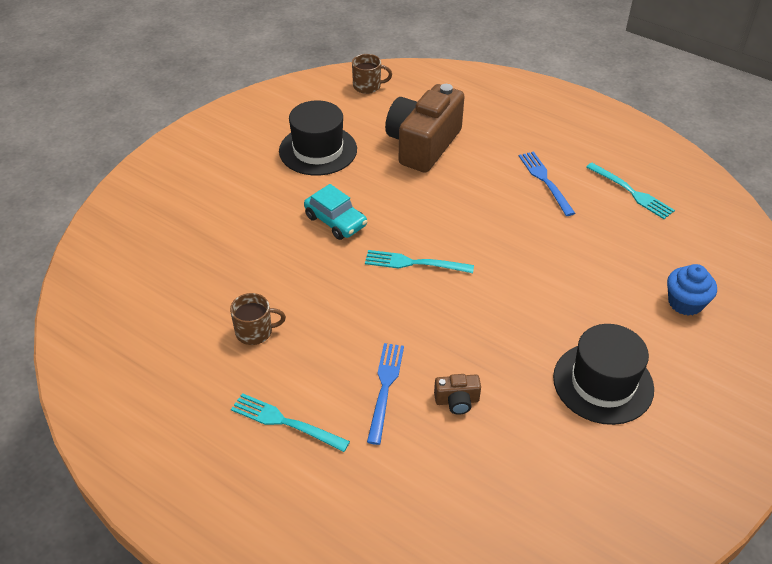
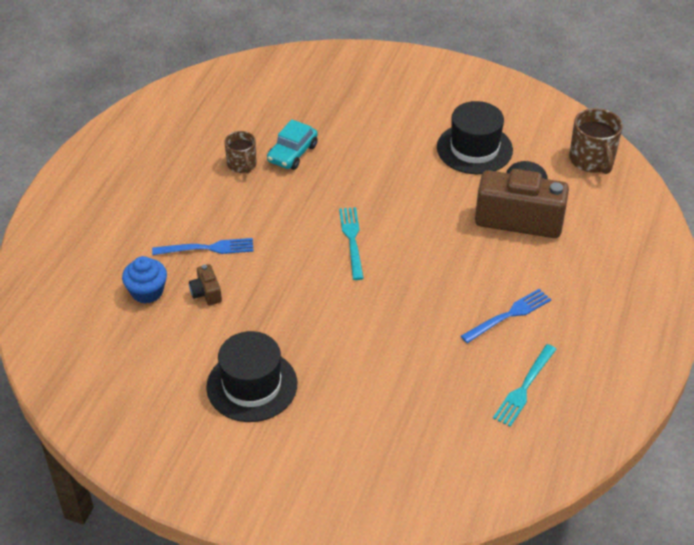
camera: 75 degrees right, 0 degrees up
(284, 422) = (161, 201): turquoise fork -> none
(336, 221) = (384, 181): turquoise car -> turquoise car (292, 153)
(368, 86) = (592, 160): brown mug -> brown mug, size x1.53
(685, 303) = (373, 441): blue cupcake -> blue cupcake (147, 292)

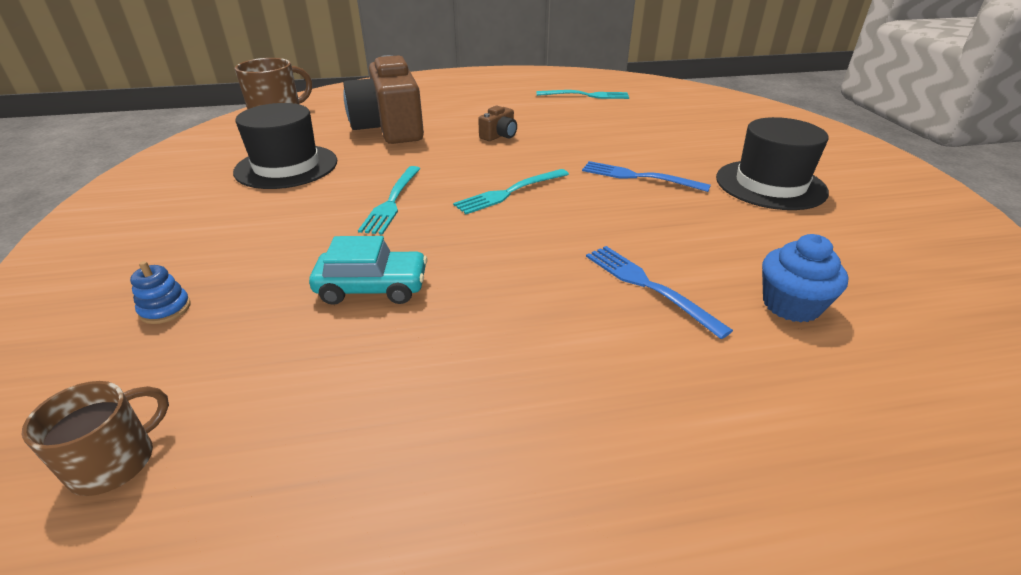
camera: 120 degrees left, 10 degrees down
(206, 293) = (716, 255): brown camera -> brown camera (499, 135)
(242, 164) = (437, 329): brown mug -> brown mug (115, 461)
(329, 90) = (165, 309): none -> blue stacking toy
(380, 183) = (392, 202): none -> turquoise fork
(509, 315) = (520, 111): blue fork -> blue fork (637, 177)

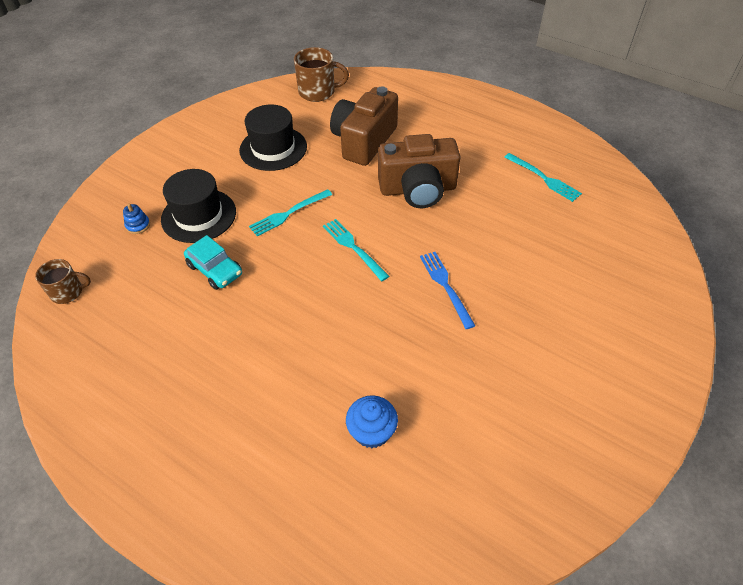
camera: 45 degrees right, 15 degrees up
(499, 135) = (418, 189): brown camera -> brown camera, size x2.44
(509, 193) = (353, 247): turquoise fork -> turquoise fork turned 45 degrees clockwise
(647, 285) = (324, 363): blue fork -> none
(770, 185) = (520, 354): black hat -> black hat (199, 215)

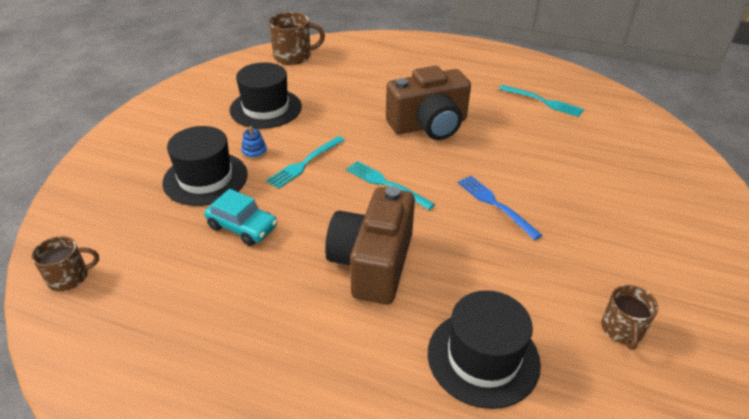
camera: 15 degrees left, 10 degrees down
(138, 225) = (137, 197): blue stacking toy -> blue stacking toy (254, 152)
(364, 141) = (357, 92): brown camera -> brown camera (373, 263)
(372, 431) = (483, 357): blue cupcake -> black hat
(506, 432) = (622, 330): none -> brown mug

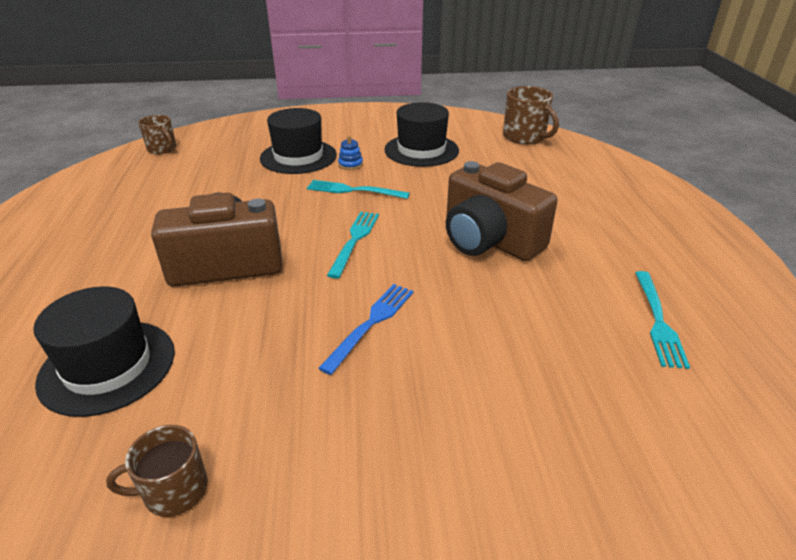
camera: 65 degrees right, 5 degrees down
(242, 227) = (245, 189): turquoise car -> none

